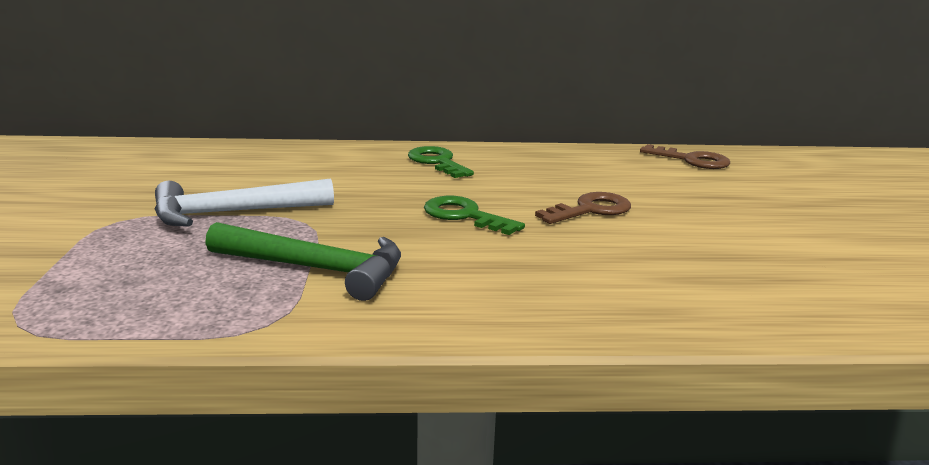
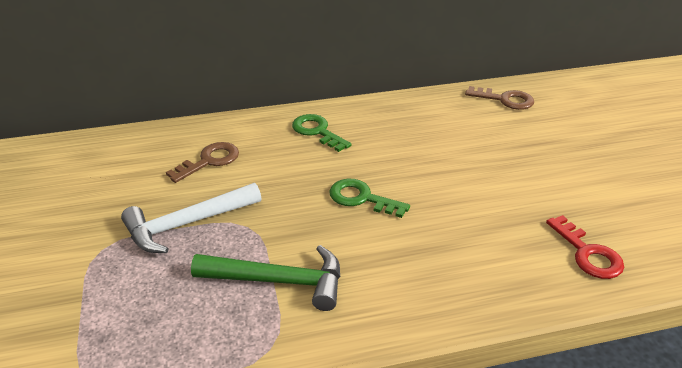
camera: 10 degrees left, 15 degrees up
(590, 210) = (449, 176): brown key -> brown key (209, 161)
(765, 294) = (588, 253): none -> red key

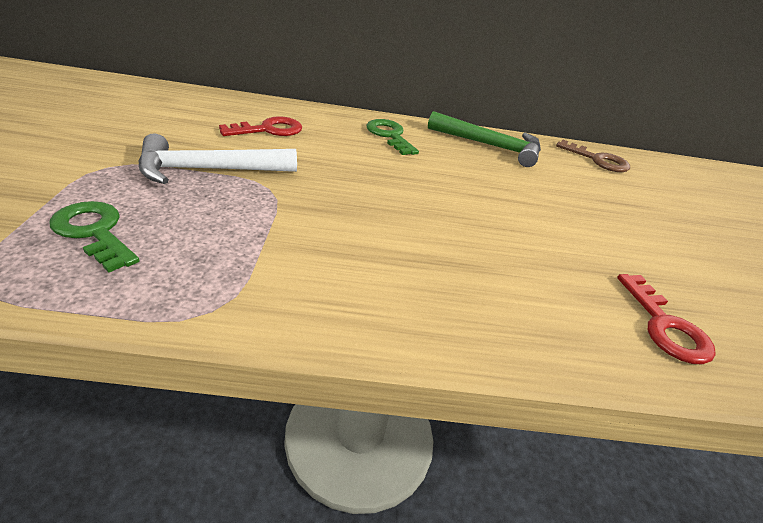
camera: 10 degrees right, 0 degrees up
(209, 161) = (269, 130): brown key -> red key
(279, 281) = (270, 245): green hammer -> green hammer (490, 146)
(361, 198) = (406, 198): green key -> green key (94, 232)

